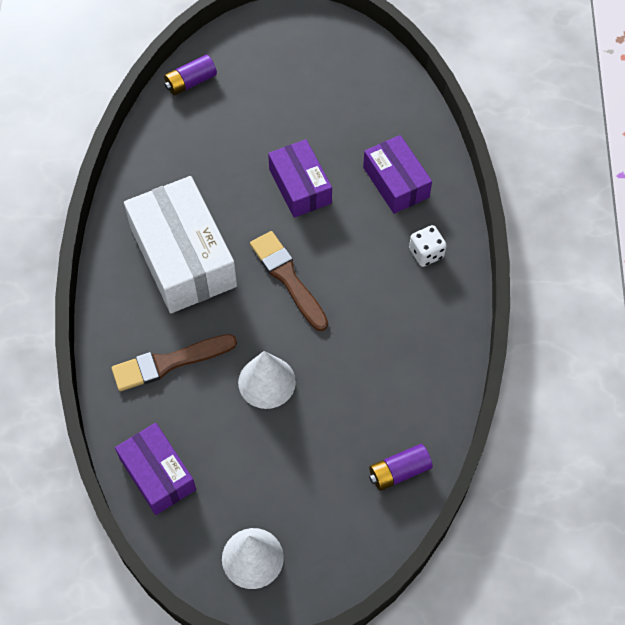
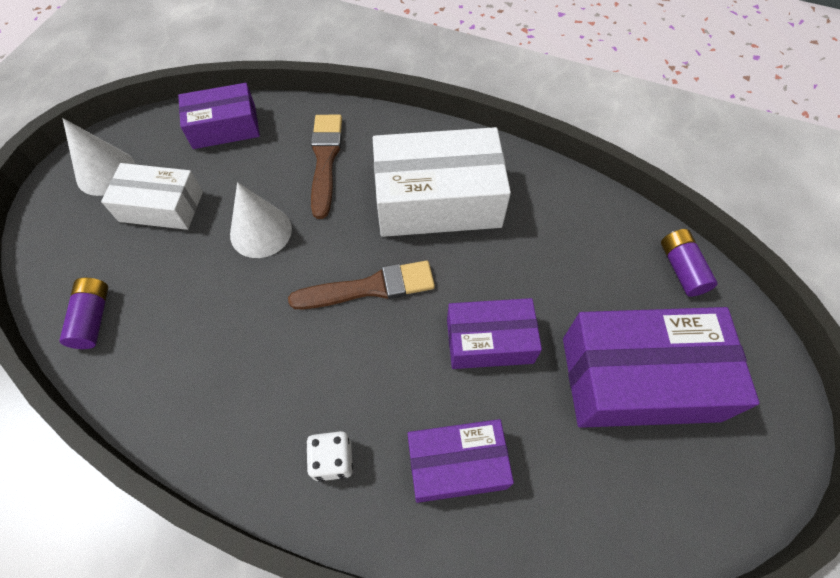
camera: 110 degrees right, 0 degrees up
(272, 480) = (161, 206): none -> white box
(292, 95) = (639, 379): none -> purple box

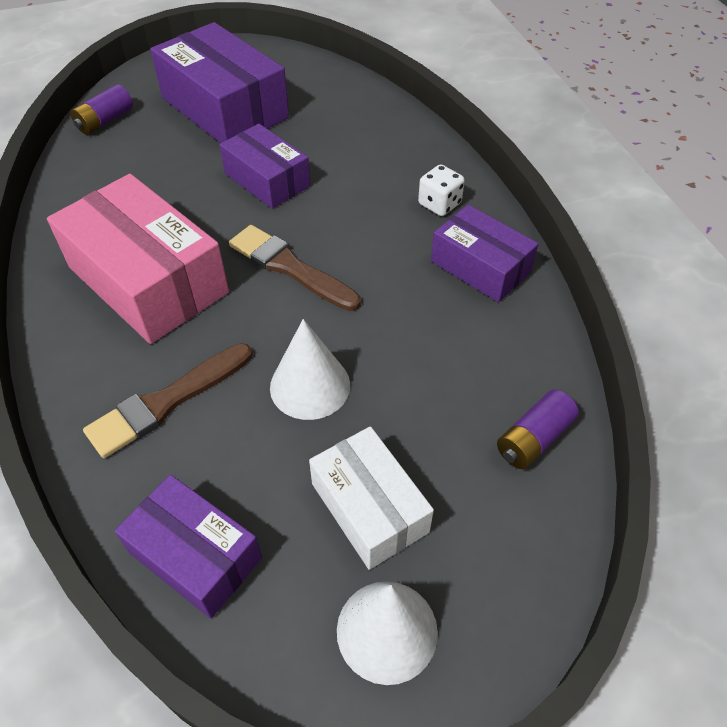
camera: 130 degrees left, 10 degrees down
(437, 200) = (148, 280): white box -> pink box
(456, 464) = (373, 152): purple box -> purple box (480, 266)

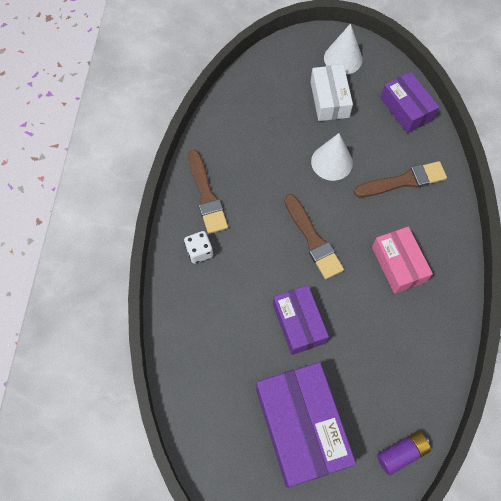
camera: 155 degrees left, 15 degrees up
(148, 280) = (398, 264): pink box -> pink box, size x0.60
(480, 266) = (206, 195): purple box -> brown brush
(533, 439) = (245, 98): purple battery -> none

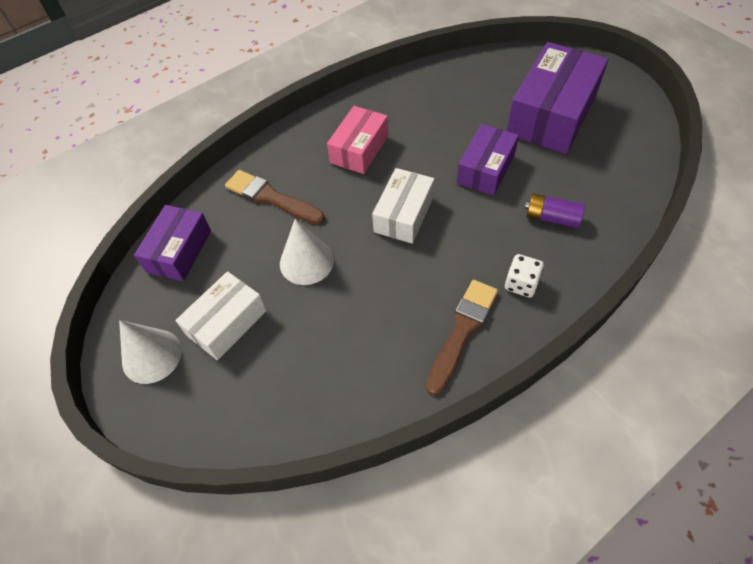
camera: 130 degrees left, 10 degrees down
(313, 239) = (404, 214): brown brush -> white box
(401, 453) = (494, 63): purple battery -> purple battery (551, 217)

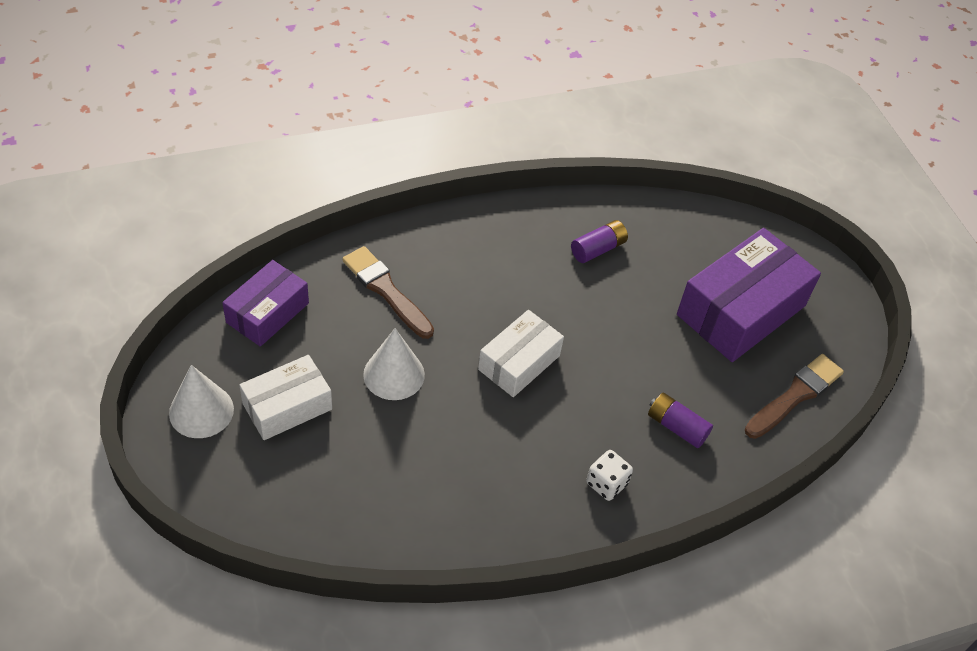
camera: 10 degrees right, 5 degrees down
(359, 149) = (505, 270): pink box -> none
(423, 109) = (598, 249): none -> purple battery
(462, 331) = (520, 507): brown brush -> brown brush (795, 395)
(485, 169) = (633, 345): purple box -> none

